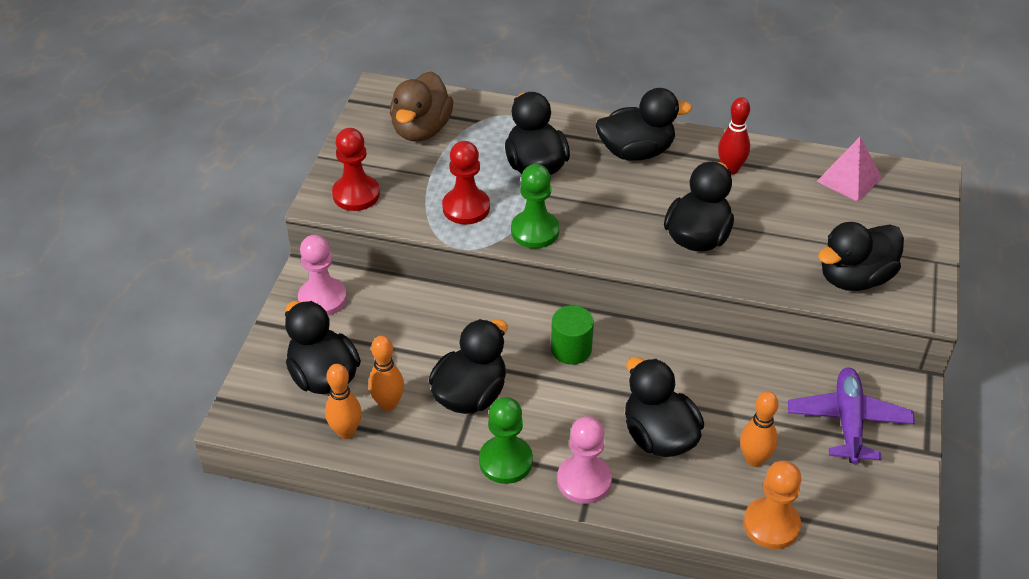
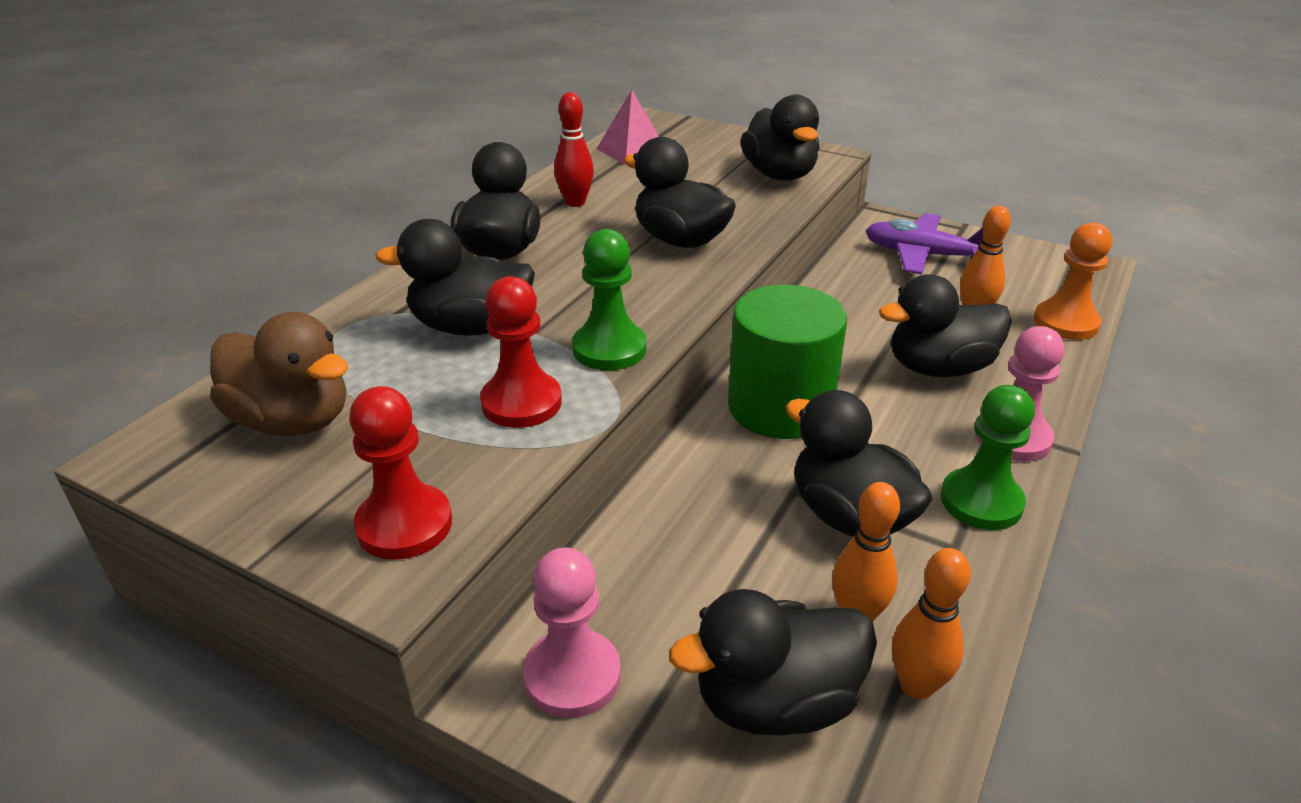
camera: 75 degrees left, 10 degrees down
(571, 349) = (780, 407): green cylinder -> green cylinder, size x1.82

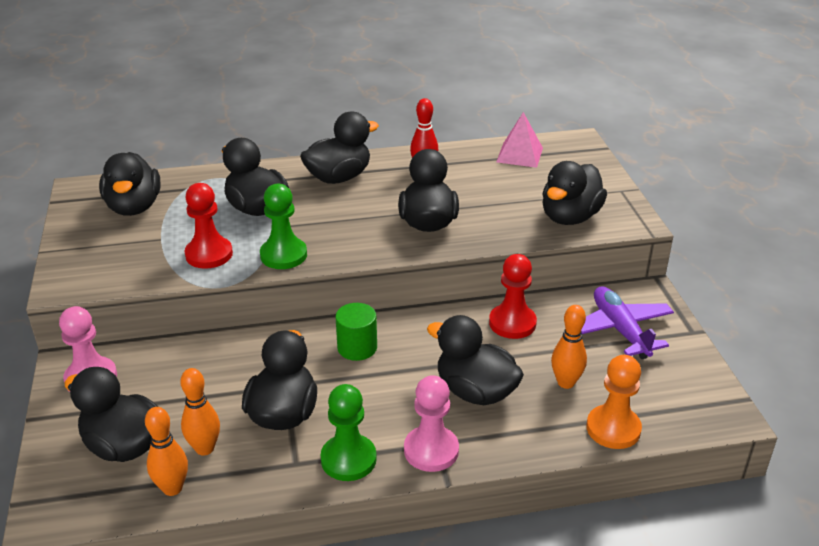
camera: 50 degrees right, 0 degrees up
(292, 421) = (134, 207): brown duck -> black duck
(404, 525) = (94, 271): red pawn -> red pawn (512, 323)
(780, 407) = (357, 347): green cylinder -> green cylinder, size x0.55

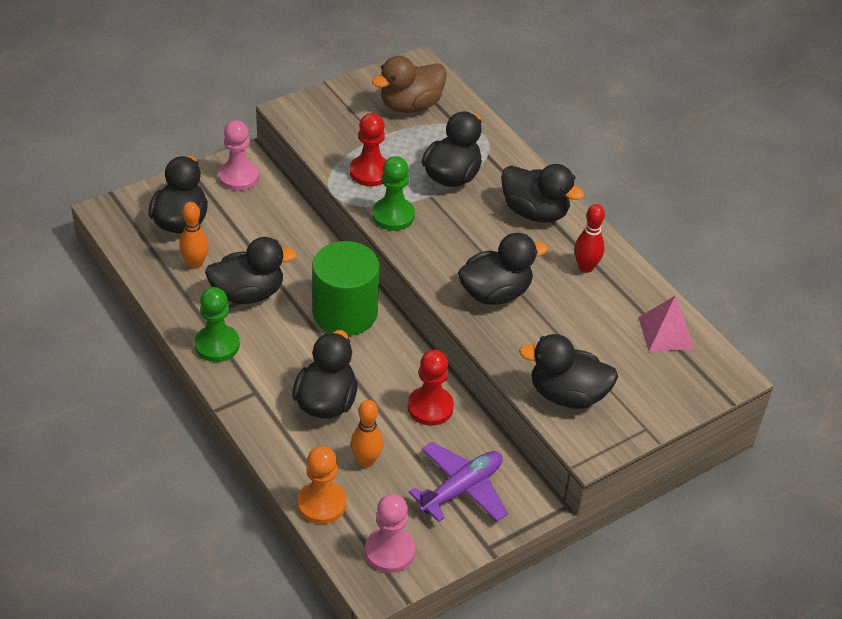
camera: 65 degrees right, 10 degrees up
(134, 207) = (410, 105): black duck -> brown duck
(172, 488) = (152, 261): orange bowling pin -> none
(357, 347) = (345, 312): green cylinder -> green cylinder, size x1.82
(431, 450) = (246, 390): pink pawn -> pink pawn (389, 551)

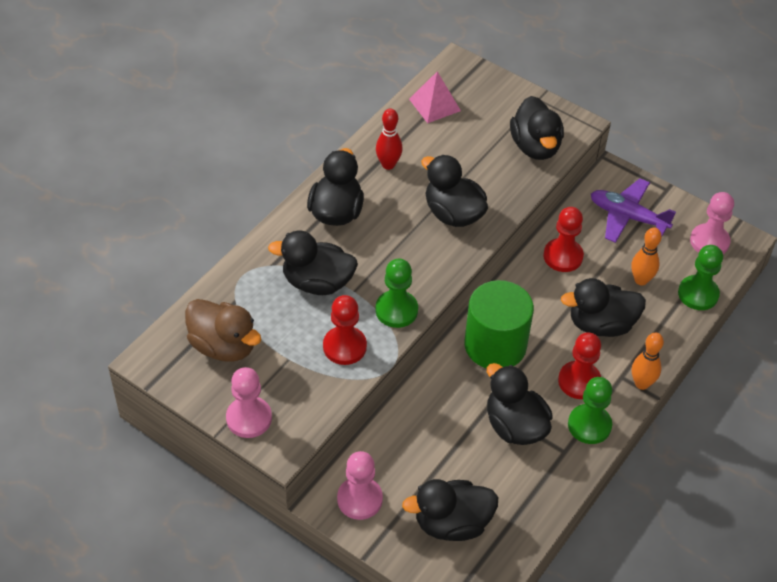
camera: 110 degrees left, 5 degrees up
(195, 263) = (501, 485): orange bowling pin -> orange bowling pin (641, 383)
(269, 357) = (579, 381): none -> red pawn
(322, 504) = (698, 294): orange pawn -> green pawn
(329, 101) = (249, 418): none -> pink pawn

